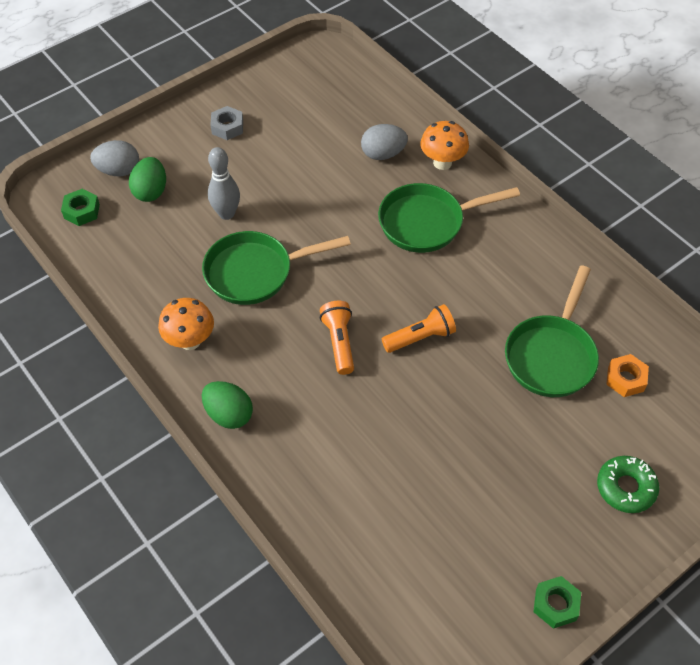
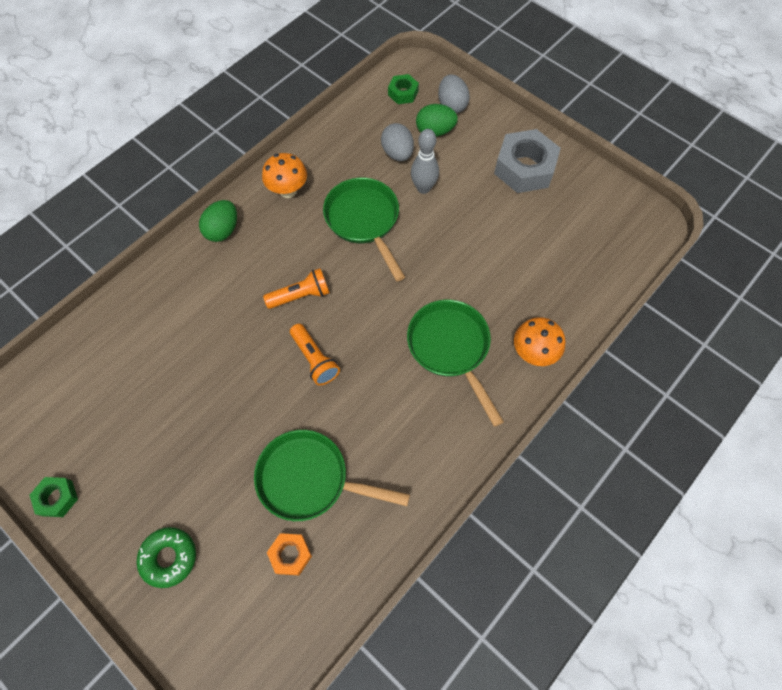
camera: 80 degrees right, 10 degrees up
(227, 127) = (524, 168): grey nut -> grey nut, size x1.94
(383, 154) = (529, 298): grey egg -> grey egg (397, 153)

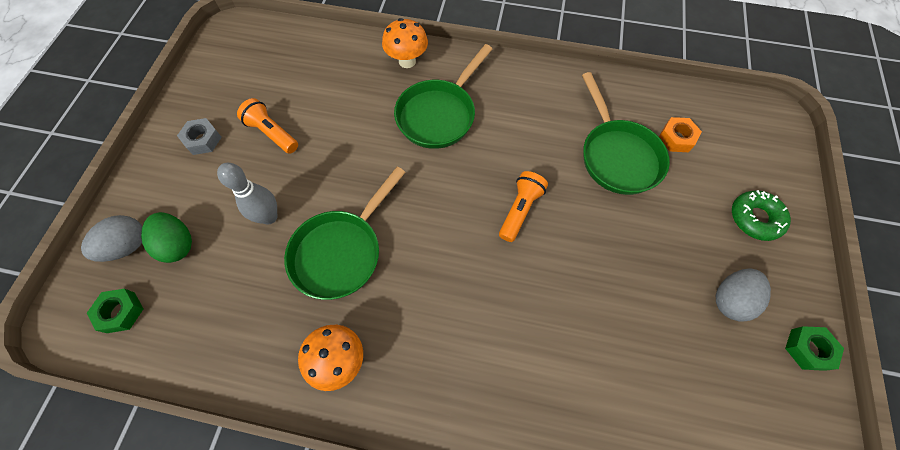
camera: 120 degrees left, 0 degrees up
(223, 230) = (435, 403): green egg -> none
(300, 295) = (465, 262): orange flashlight -> orange flashlight (272, 133)
(397, 153) = (228, 267): grey egg -> grey egg (730, 299)
(524, 168) = (203, 140): grey nut -> grey nut, size x0.51

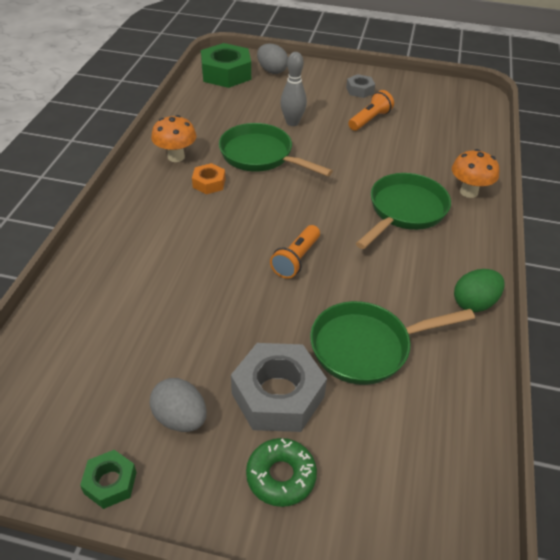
camera: 90 degrees right, 20 degrees down
(121, 312) = (226, 73): green nut -> green nut, size x1.94
(178, 244) = (272, 88): green egg -> green egg (474, 303)
(439, 114) = (404, 211): green pan -> green pan turned 90 degrees clockwise
(520, 210) = (296, 259): orange flashlight -> orange flashlight turned 90 degrees clockwise
(676, 138) = (400, 414): orange nut -> orange nut (209, 183)
(684, 222) = (278, 395): none -> grey nut

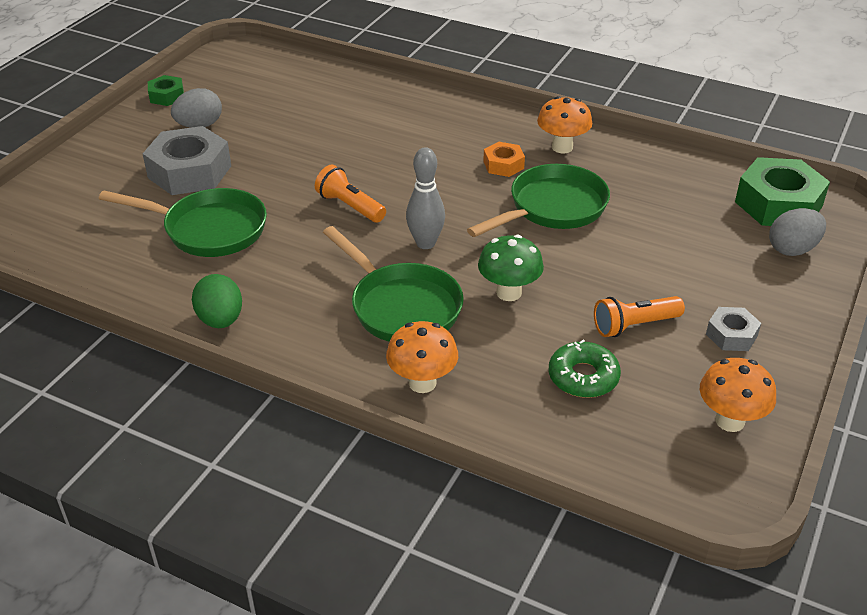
camera: 105 degrees right, 5 degrees down
(281, 476) = (117, 163): green donut -> green donut (583, 377)
(292, 122) = (632, 246): grey bowling pin -> grey bowling pin (425, 243)
(364, 167) = (509, 293): none -> green mushroom
(367, 347) = (208, 229): green pan -> green pan turned 105 degrees clockwise
(369, 120) = (634, 325): orange flashlight -> orange flashlight turned 105 degrees clockwise
(426, 91) = (730, 421): none -> orange mushroom

